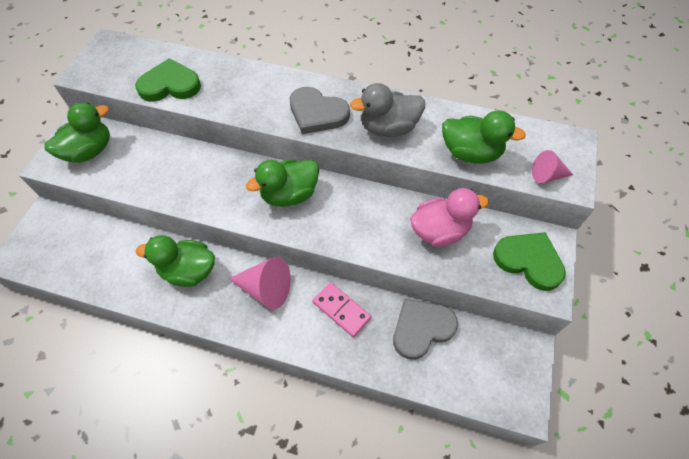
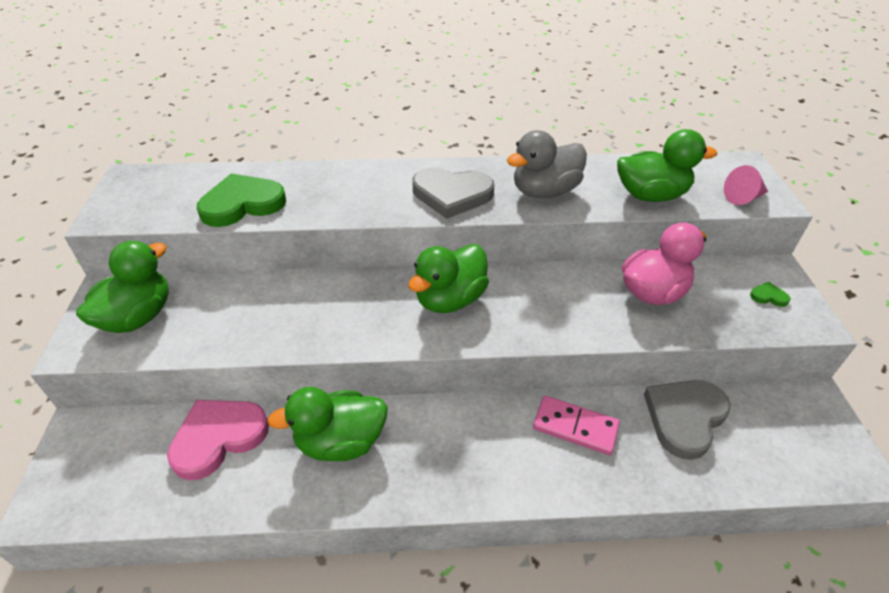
camera: 20 degrees left, 15 degrees down
(120, 245) = (218, 438): none -> pink heart
(266, 288) = (462, 431): pink cone -> none
(529, 261) = (768, 296): green heart -> green heart, size x0.41

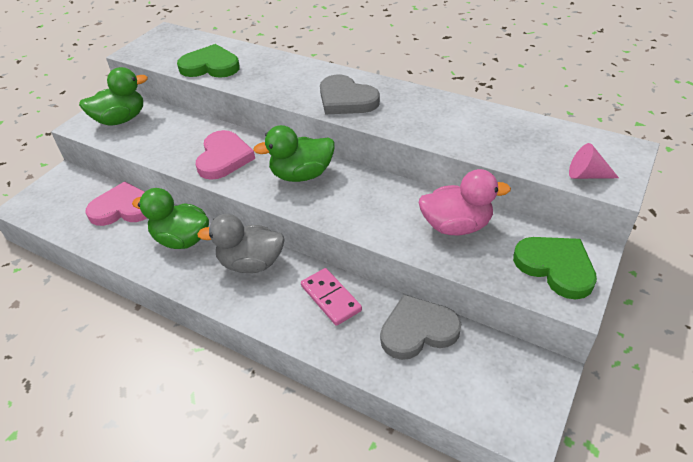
camera: 35 degrees right, 0 degrees up
(337, 314) = (224, 158): none -> pink heart
(544, 191) = (417, 118): grey duck -> grey duck (251, 263)
(650, 195) = (502, 147): green duck -> none
(768, 296) = (555, 267): green heart -> green heart, size x2.43

